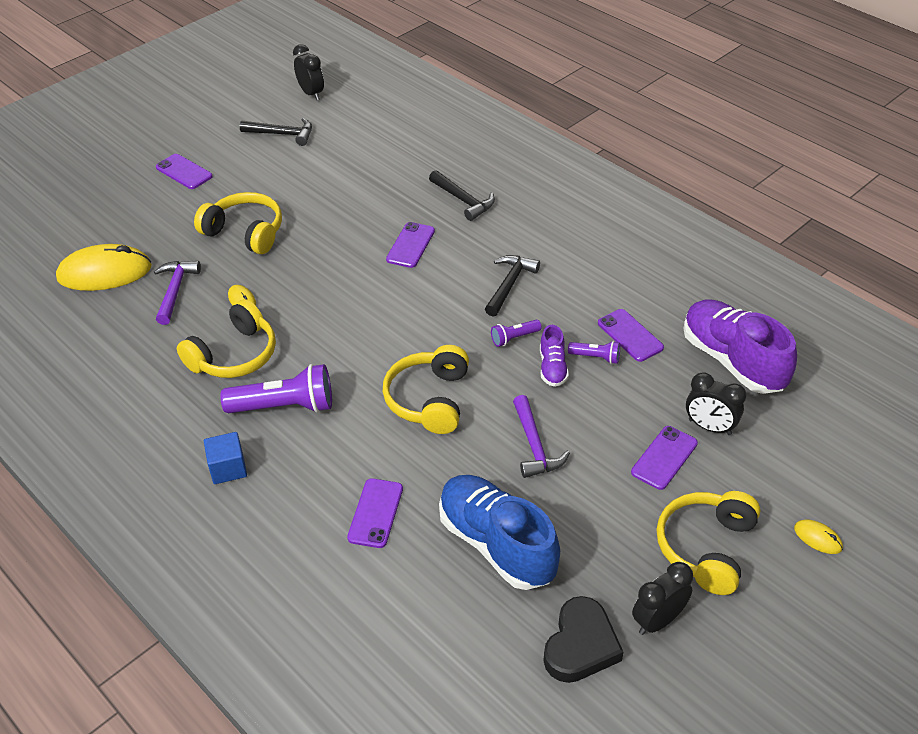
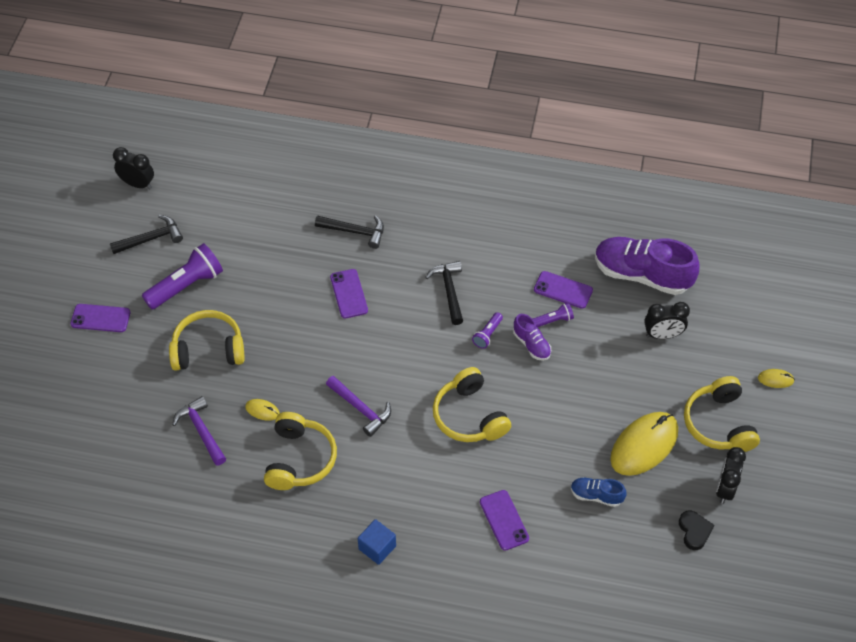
camera: 35 degrees left, 10 degrees up
(105, 272) = (127, 446): yellow mouse -> yellow mouse (644, 445)
(284, 406) = (374, 478): purple flashlight -> purple flashlight (186, 285)
(497, 544) = (596, 495): blue shoe -> blue shoe, size x0.48
(534, 445) = (565, 411): purple hammer -> purple hammer (360, 409)
(580, 645) = (694, 531): black heart -> black heart, size x0.64
(664, 458) = (651, 374): purple phone -> none

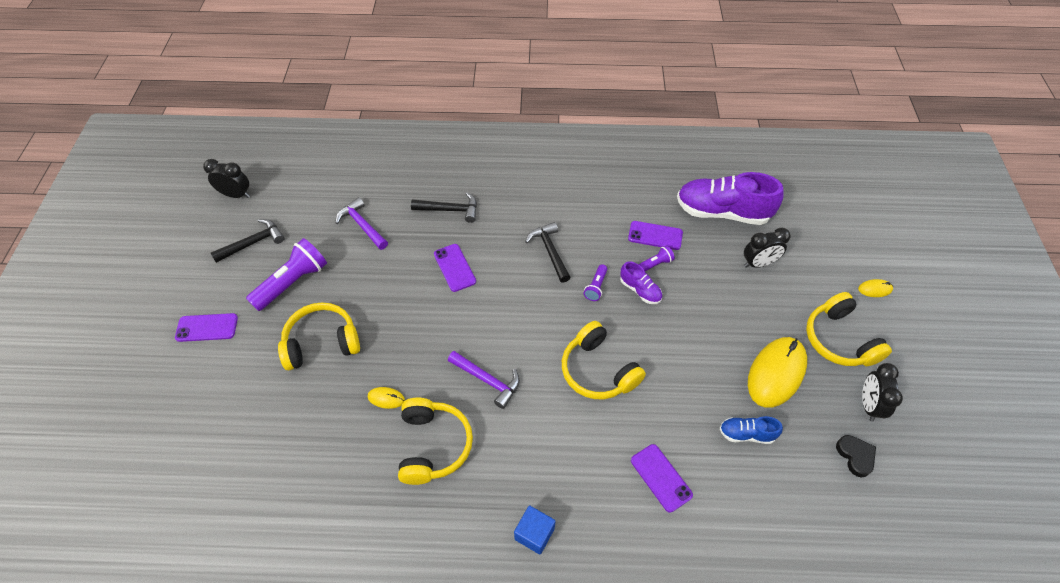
camera: 10 degrees left, 0 degrees up
(201, 431) = (324, 431): purple hammer -> purple hammer (362, 225)

